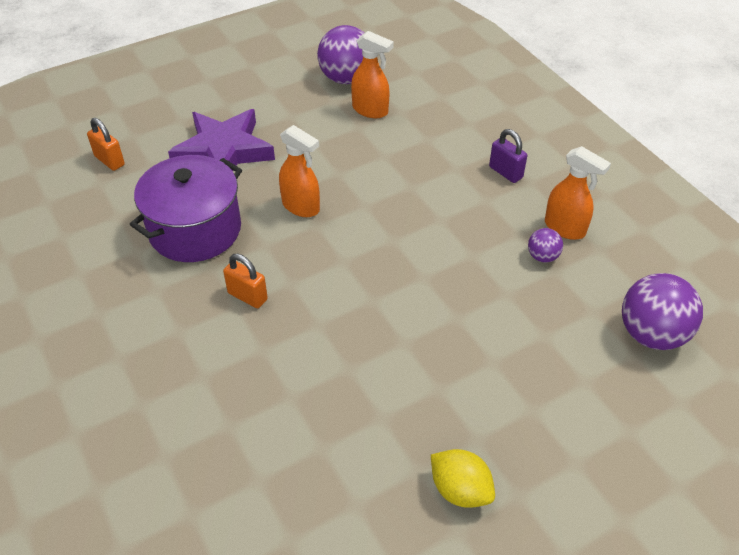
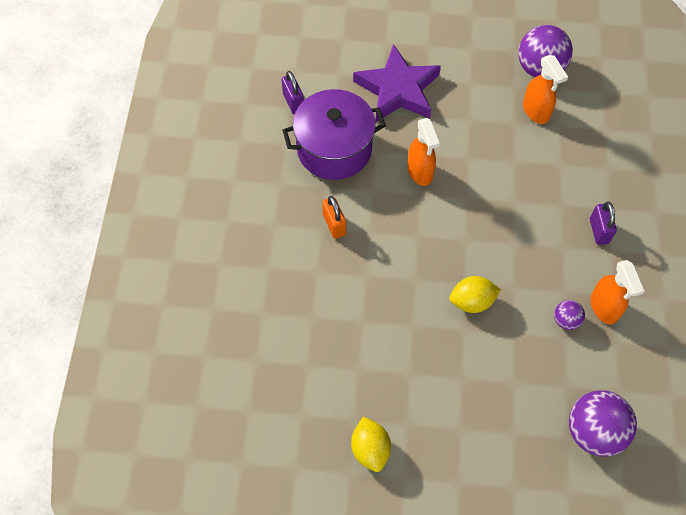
camera: 35 degrees right, 15 degrees up
(109, 161) = (313, 54): orange padlock -> none
(118, 210) = (293, 102): none -> purple padlock
(444, 288) = (472, 301): none -> yellow lemon

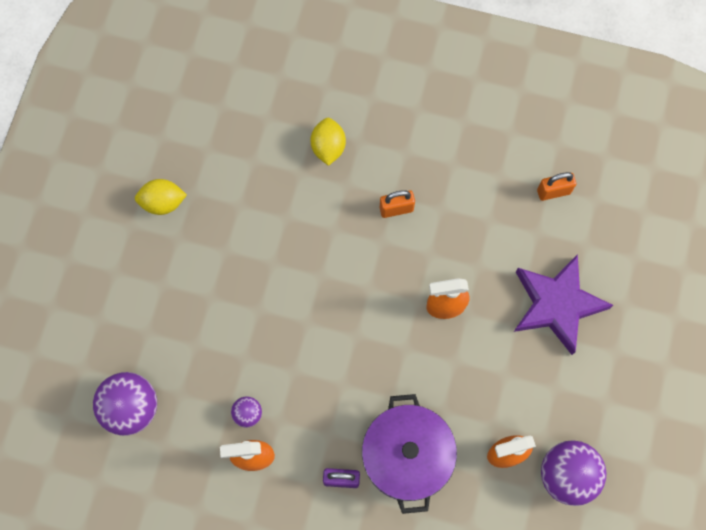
camera: 100 degrees right, 10 degrees up
(293, 102) = (553, 192): purple padlock -> orange padlock
(334, 149) = (487, 224): purple pot -> purple pot (406, 457)
(472, 301) = (286, 325): yellow lemon -> yellow lemon (328, 147)

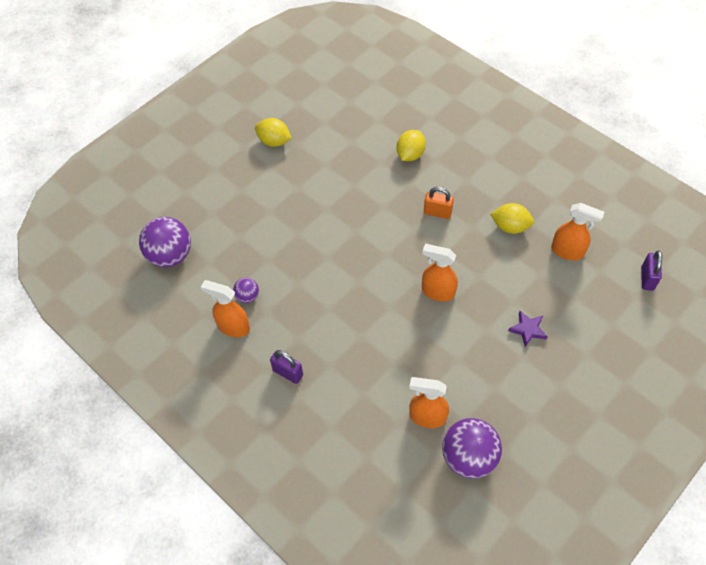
camera: 30 degrees right, 15 degrees down
(406, 457) = (346, 381): purple pot -> none
(481, 190) = (510, 227): none -> yellow lemon
(553, 192) = (567, 251): orange padlock -> orange spray bottle
(556, 305) = (528, 330): purple star -> purple star, size x0.44
(645, 186) = (647, 278): none -> purple padlock

